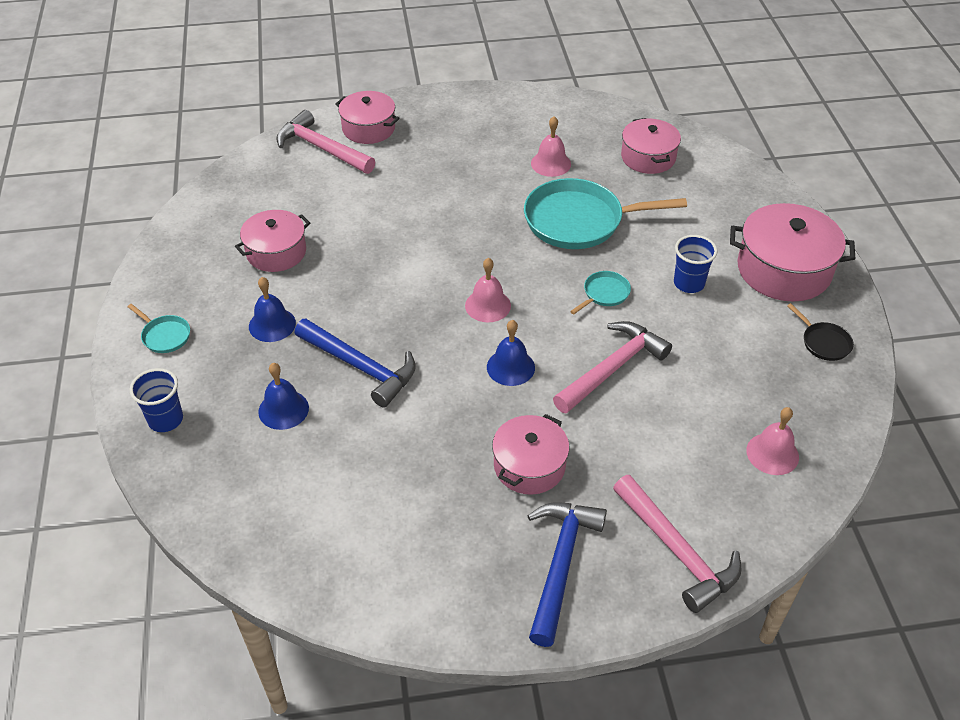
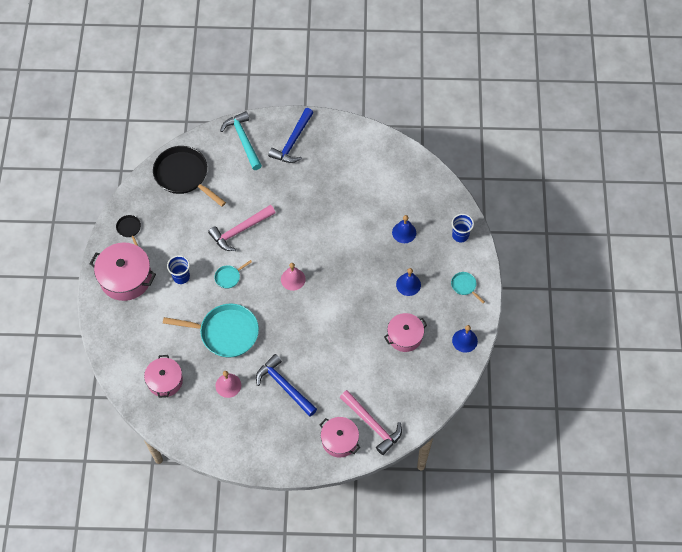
camera: 170 degrees left, 15 degrees up
(360, 367) = (364, 251): blue hammer -> blue hammer (284, 386)
(510, 367) = (290, 239): blue bell -> blue bell (464, 340)
(529, 466) = (294, 186): pink pot -> none
(677, 550) = (243, 140): pink hammer -> turquoise hammer
(772, 453) = (184, 175): pink bell -> black pan

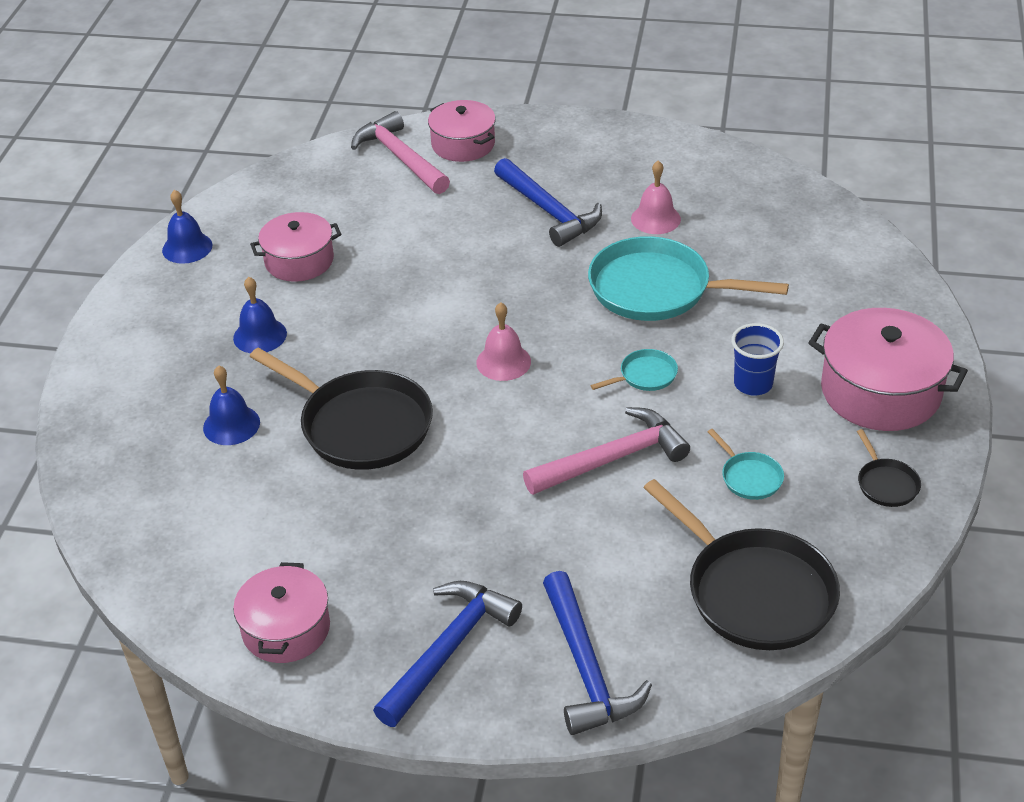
camera: 170 degrees left, 20 degrees down
(165, 381) = (778, 231): pink pot -> pink pot (286, 629)
(243, 140) = (586, 667): turquoise hammer -> blue hammer
(348, 237) = (360, 425): none -> black pan
(460, 235) = (109, 409): blue cup -> none
(464, 286) = (145, 325): turquoise pan -> turquoise pan (749, 477)

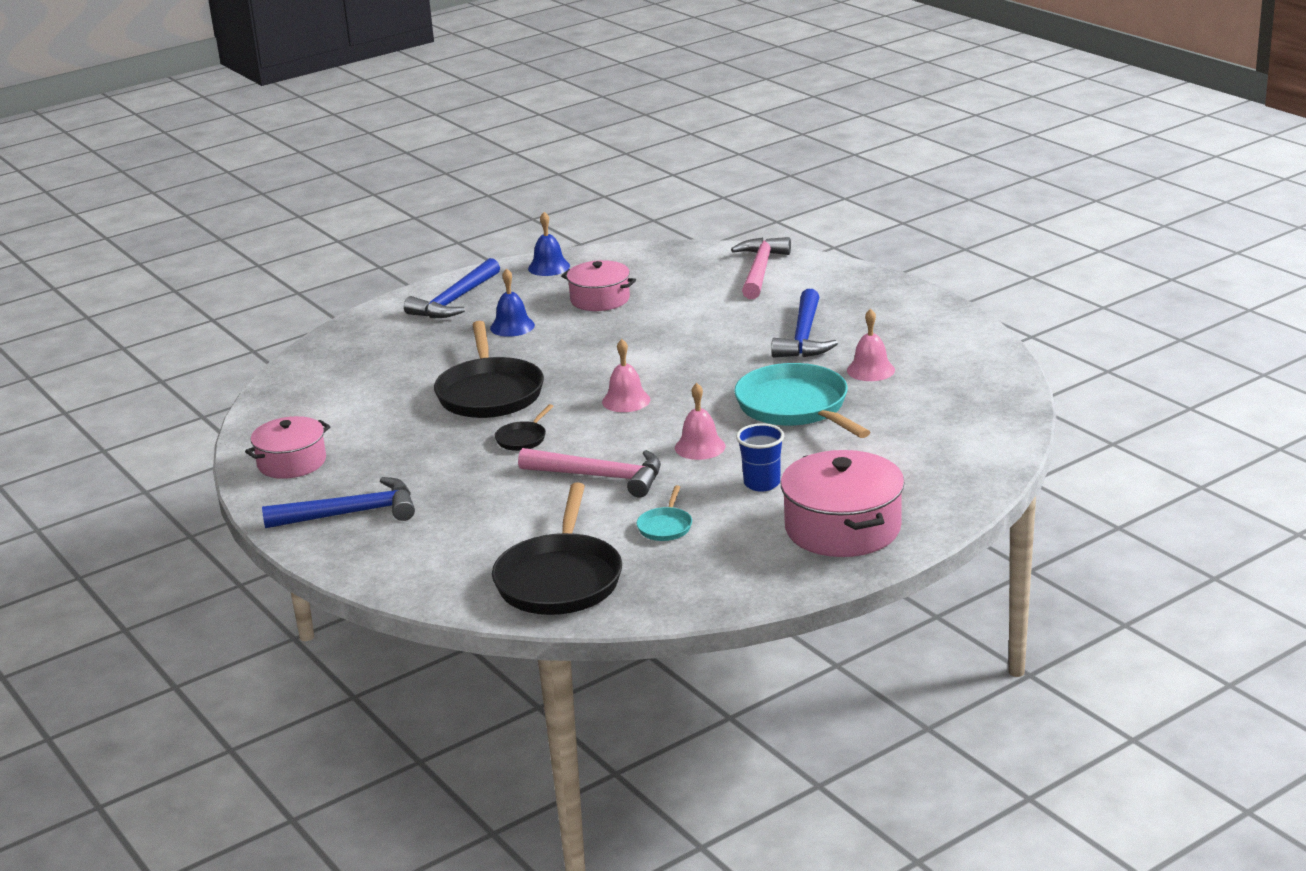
camera: 45 degrees right, 15 degrees down
(231, 425) = (423, 361): blue bell -> none
(463, 144) = (815, 278): pink pot -> none
(586, 667) = (404, 560): blue hammer -> blue hammer (455, 300)
(645, 375) = (700, 447): turquoise pan -> pink bell
(886, 484) = (747, 574): black pan -> black pan (523, 438)

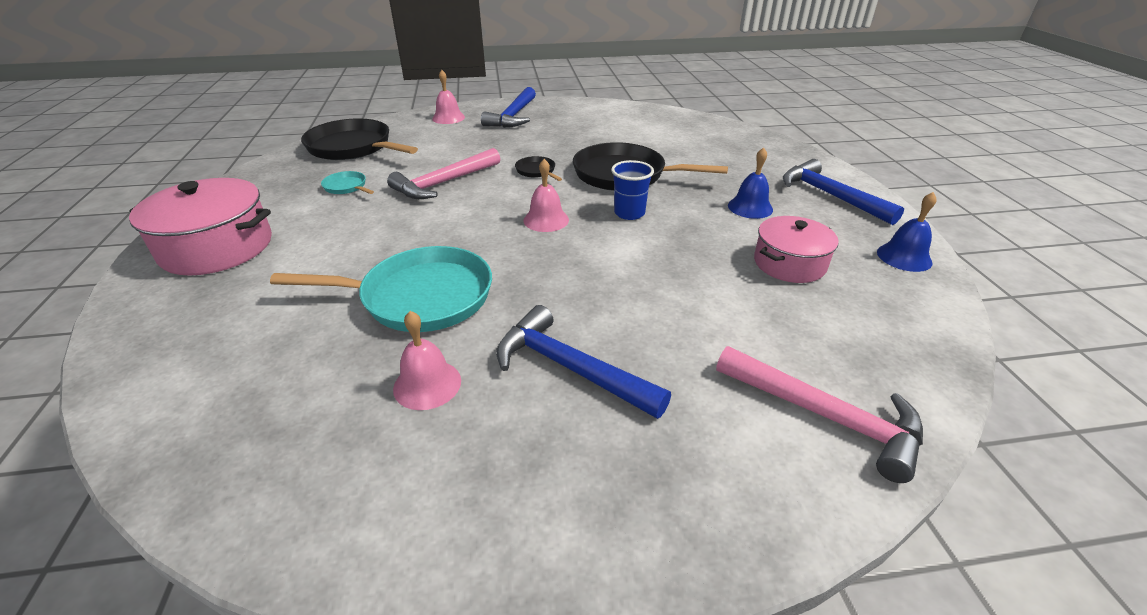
camera: 115 degrees right, 10 degrees up
(292, 462) = (595, 112): pink pot -> none
(700, 447) = (425, 228): pink bell -> pink bell (448, 118)
(762, 483) = (332, 236): blue cup -> blue cup (629, 213)

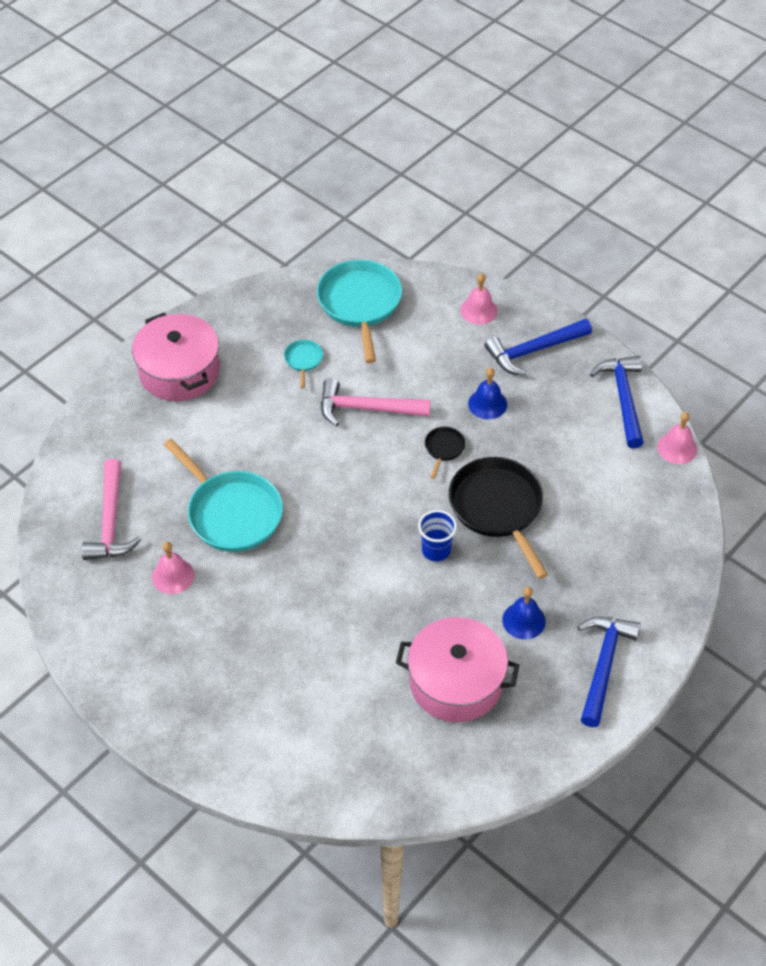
camera: 50 degrees right, 15 degrees up
(353, 147) = (360, 304): black pan -> turquoise pan
(546, 220) = (376, 508): pink bell -> pink bell (677, 448)
(570, 368) = (239, 628): blue hammer -> blue hammer (623, 399)
(789, 263) = (456, 682): pink pot -> pink pot, size x1.53
(825, 416) = (304, 761): pink hammer -> pink hammer (111, 521)
(904, 257) = (535, 748): blue bell -> blue bell (487, 404)

